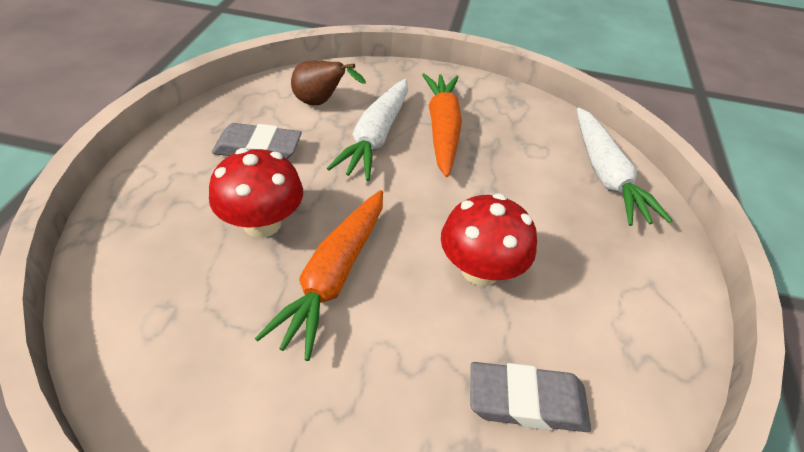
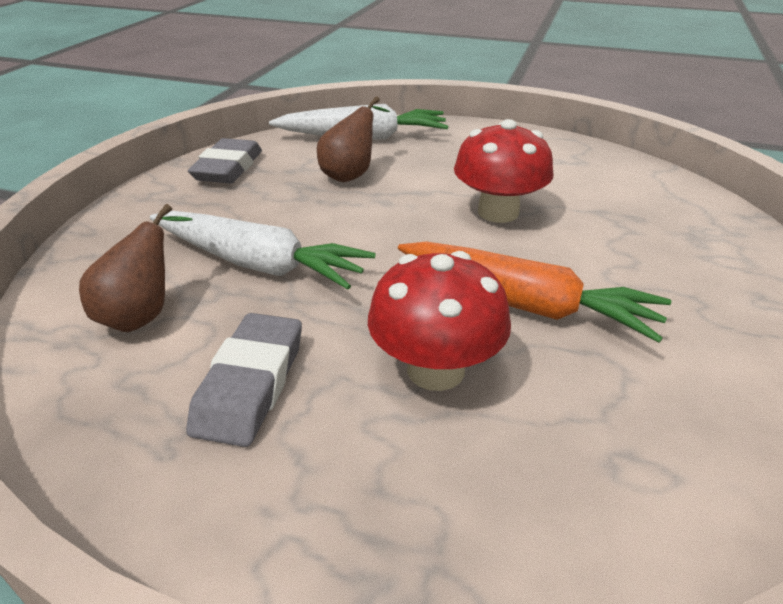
camera: 80 degrees left, 10 degrees down
(442, 129) = (259, 214): orange carrot -> none
(522, 171) = (351, 175): none -> brown pear
(526, 401) = (638, 207): grey eraser -> grey eraser (228, 168)

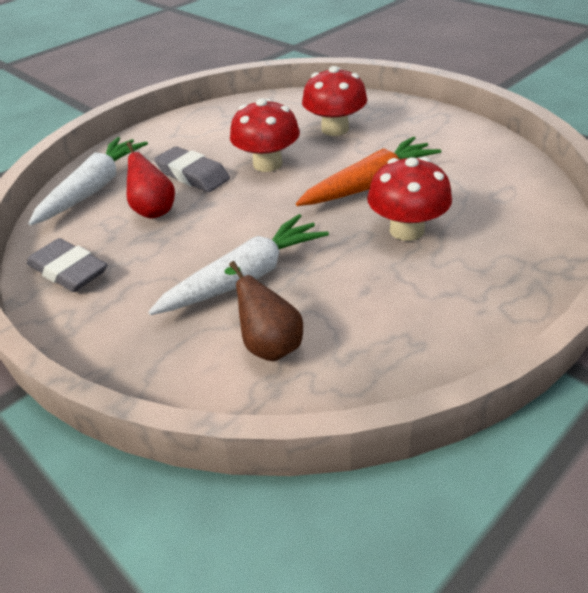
camera: 60 degrees left, 5 degrees up
(250, 384) = (379, 301): grey eraser -> grey eraser (193, 175)
(351, 175) = (153, 209): brown pear -> red pear
(637, 236) = (335, 129): none -> red mushroom

